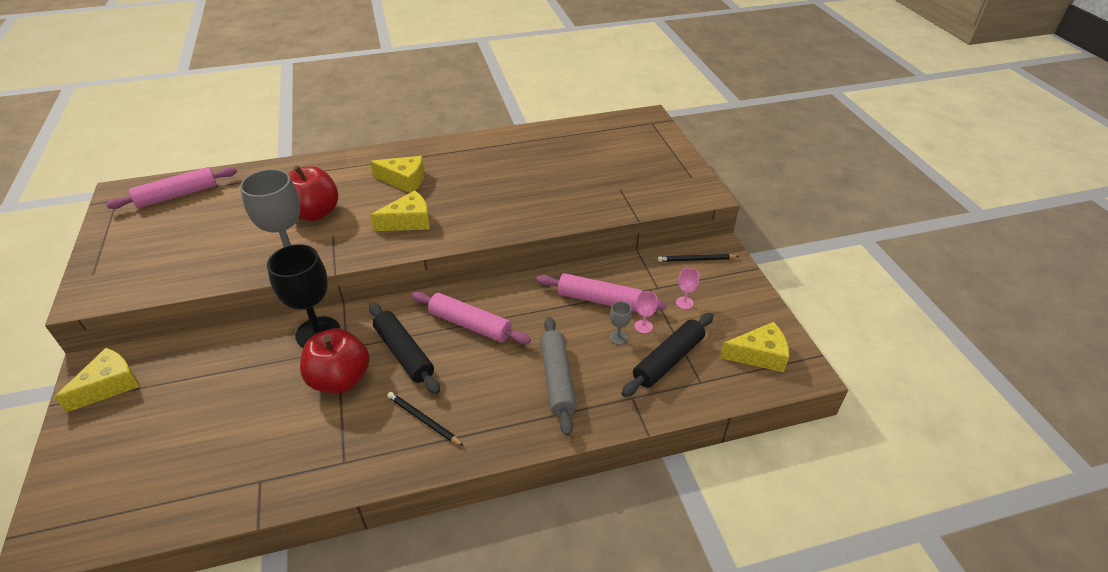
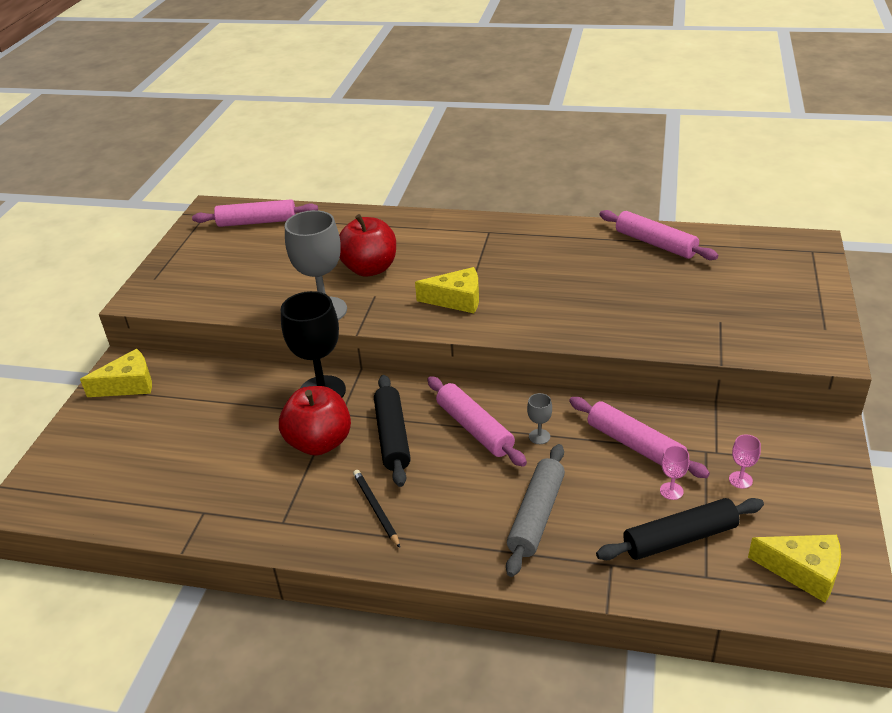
camera: 30 degrees right, 5 degrees down
(404, 180) = (476, 255): yellow cheese -> none
(541, 140) = (655, 244): none -> pink rolling pin
(618, 337) = (633, 493): grey goblet -> grey goblet (539, 436)
(696, 260) = (787, 434): black pencil -> none

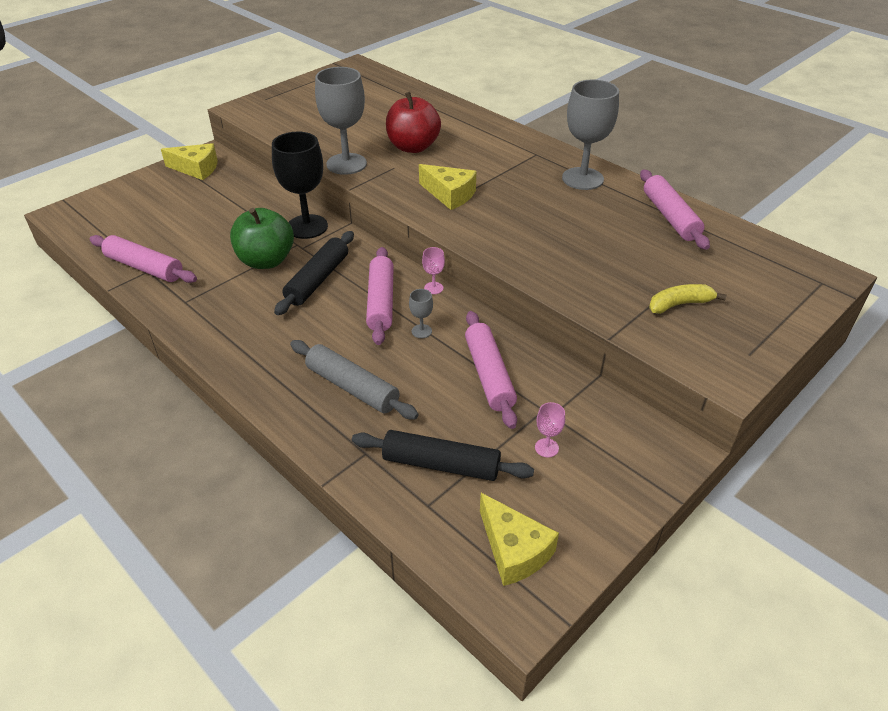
camera: 30 degrees right, 5 degrees up
(257, 222) = (374, 85): pink rolling pin -> pink rolling pin (144, 267)
(319, 443) = (266, 260): red apple -> green apple
(376, 509) = (250, 324): black pencil -> none
(536, 516) = (352, 387): grey rolling pin -> grey rolling pin turned 75 degrees clockwise
(552, 239) = (582, 179): none -> grey goblet
(671, 491) = (477, 425): pink goblet -> pink goblet (433, 288)
(739, 312) = (680, 304): none -> yellow banana

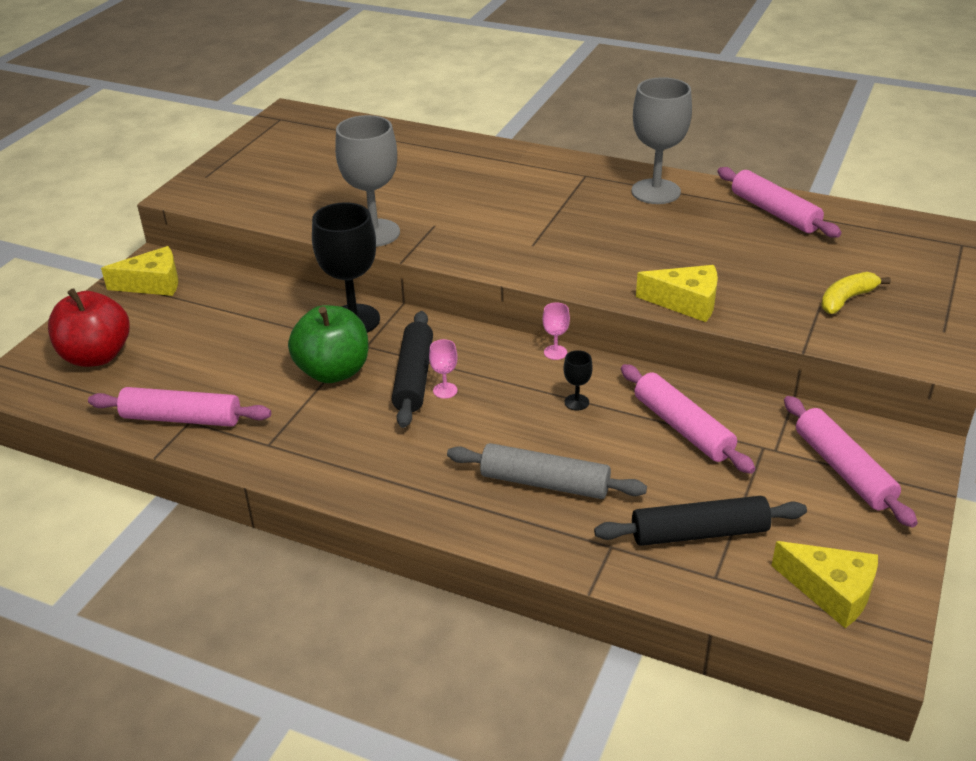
camera: 20 degrees left, 5 degrees down
(381, 302) = (507, 383): pink rolling pin -> pink rolling pin (843, 469)
(413, 147) = (439, 196): red apple -> red apple (96, 356)
(421, 331) = (576, 402): grey goblet -> black goblet
(450, 195) = (524, 241): yellow cheese -> yellow cheese (686, 302)
(546, 448) = (793, 483): pink goblet -> pink goblet (445, 390)

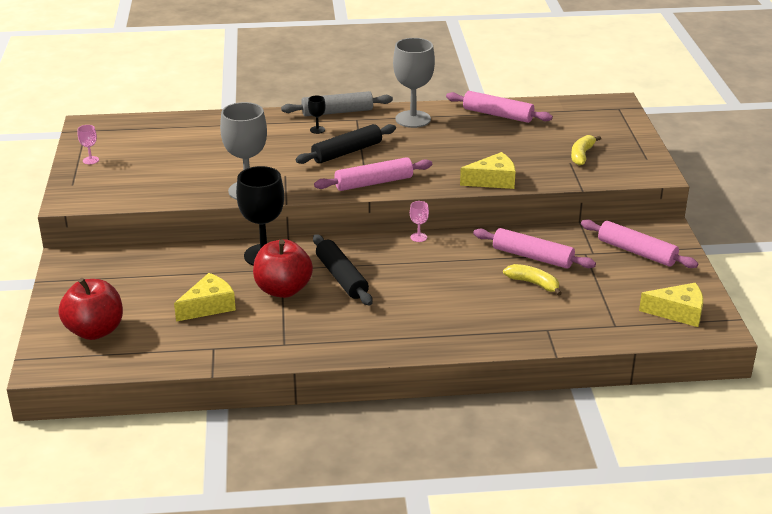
camera: 30 degrees left, 5 degrees down
(153, 284) = (84, 273): yellow cheese -> yellow cheese (209, 306)
(181, 418) = (206, 348): pink rolling pin -> pink rolling pin (373, 183)
(333, 371) = (283, 290): green apple -> red apple
(445, 390) = (369, 279): pink goblet -> pink goblet (90, 160)
(544, 483) = (480, 310): grey rolling pin -> grey rolling pin (337, 112)
(576, 402) = (458, 261): black goblet -> black goblet (317, 130)
(650, 468) = (533, 283): none -> yellow banana
(699, 533) = (588, 307): black rolling pin -> black rolling pin (347, 152)

